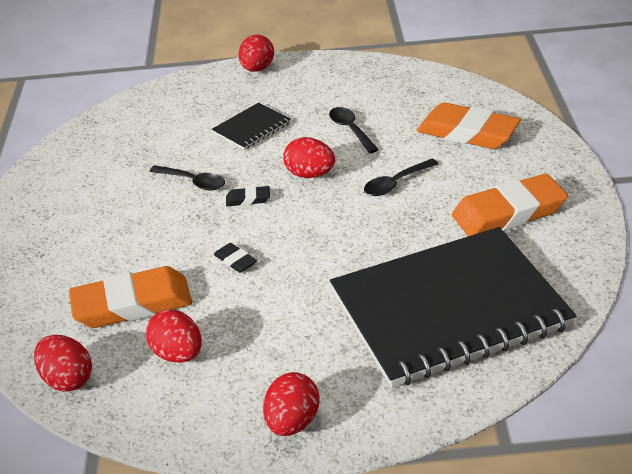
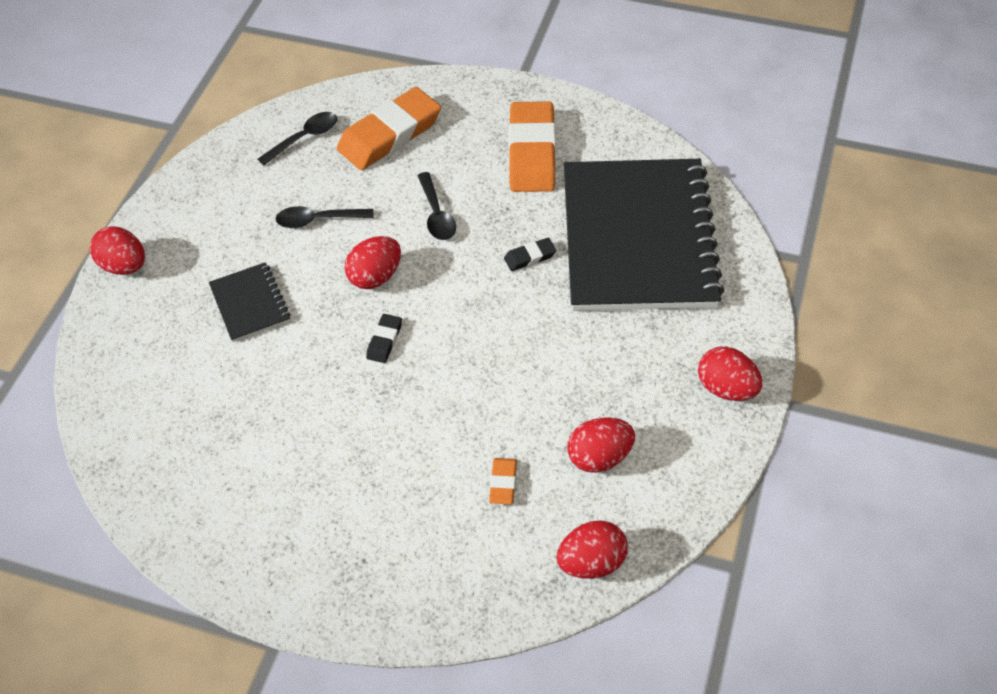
camera: 70 degrees left, 15 degrees up
(132, 304) = (503, 483): orange eraser -> orange eraser, size x0.43
(193, 182) = (319, 383): black spoon -> black spoon (304, 138)
(235, 260) = (482, 377): black eraser -> black eraser (530, 257)

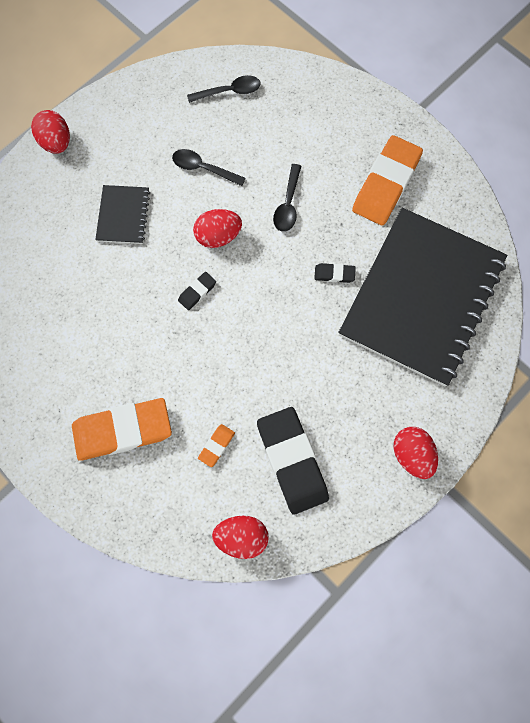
camera: 25 degrees right, 20 degrees up
(390, 134) = (291, 118): orange eraser -> orange eraser (122, 430)
(599, 457) = (292, 461): red egg -> black eraser

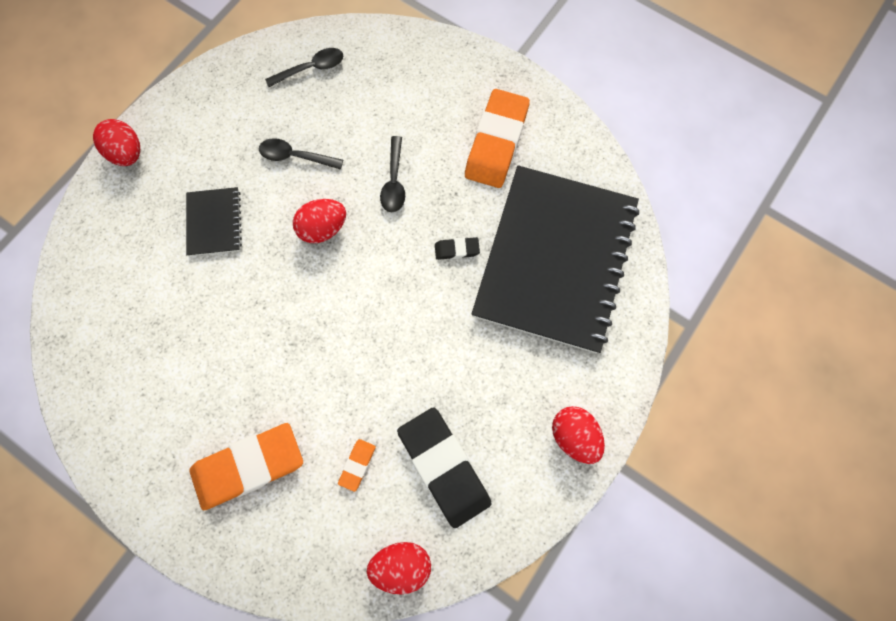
camera: 10 degrees left, 0 degrees up
(197, 292) = (309, 294): black eraser -> none

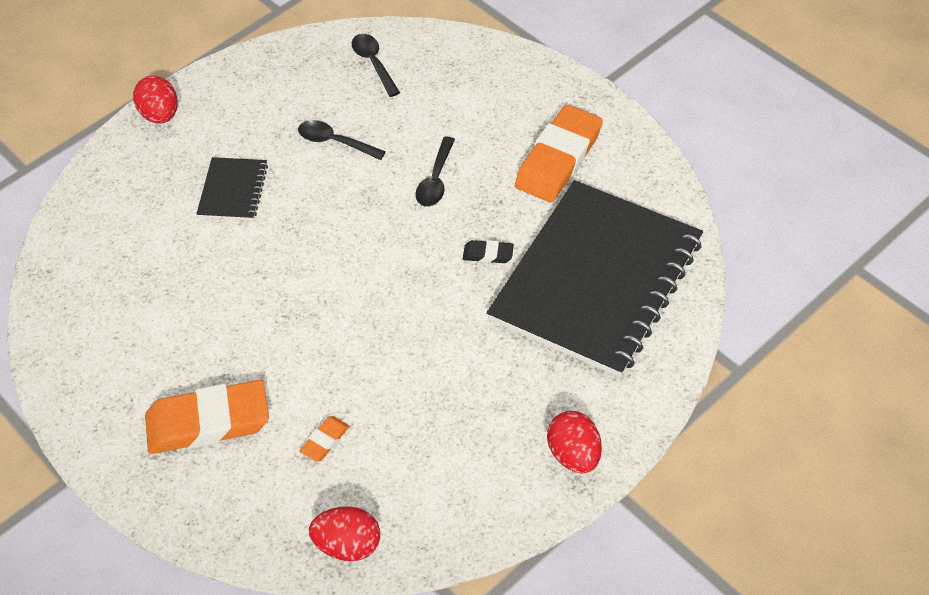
camera: 15 degrees right, 20 degrees down
(311, 69) = (374, 63): black spoon -> black spoon turned 105 degrees counterclockwise
(323, 228) = (347, 213): red egg -> none
(444, 467) = (419, 459): black eraser -> none

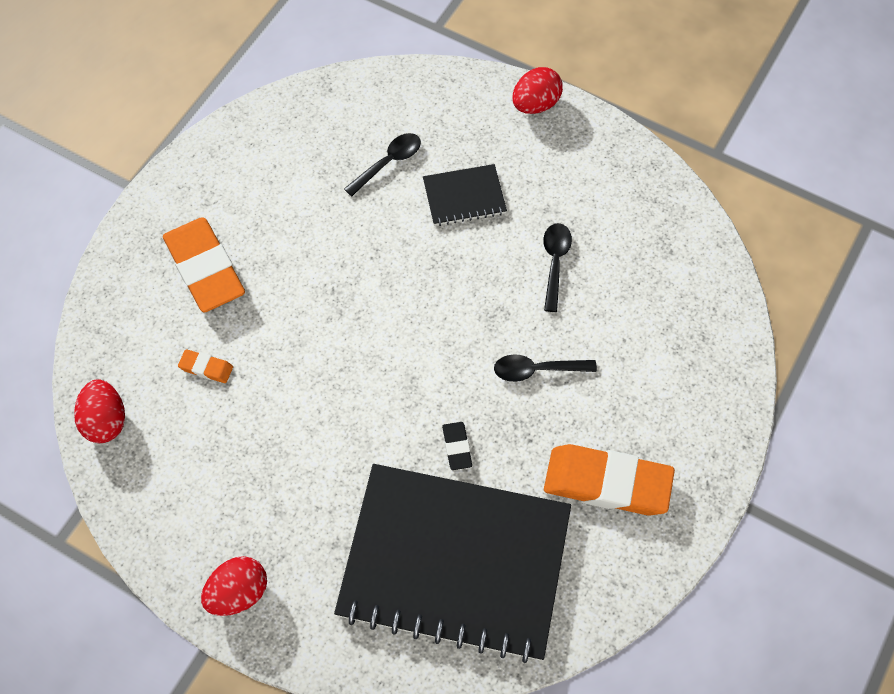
camera: 70 degrees right, 10 degrees up
(374, 63) = (674, 263): black spoon -> black spoon (388, 163)

